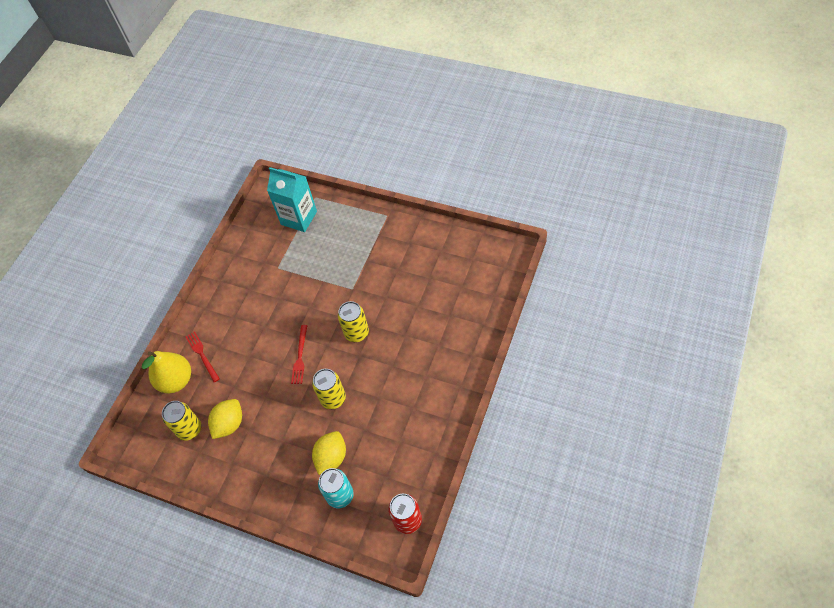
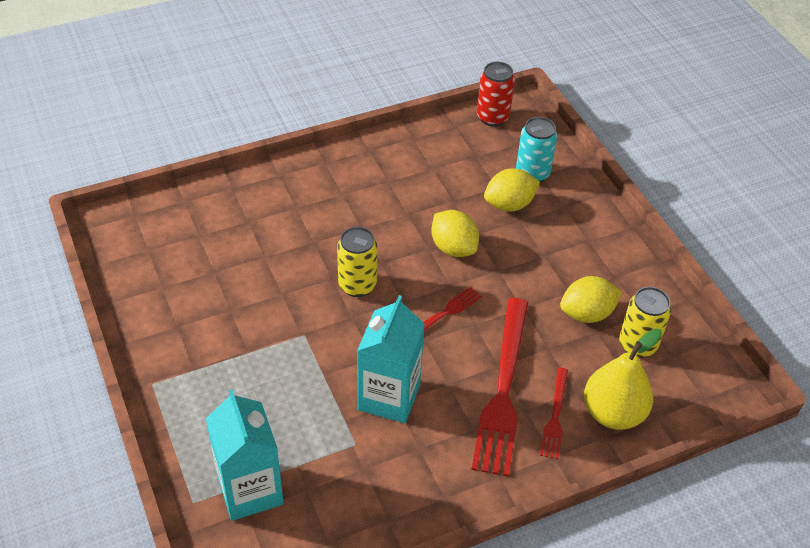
camera: 145 degrees left, 10 degrees down
(236, 345) = (503, 390): none -> red fork
(284, 297) = (389, 397): none -> turquoise carton
(333, 399) = (453, 248): yellow can -> yellow lemon

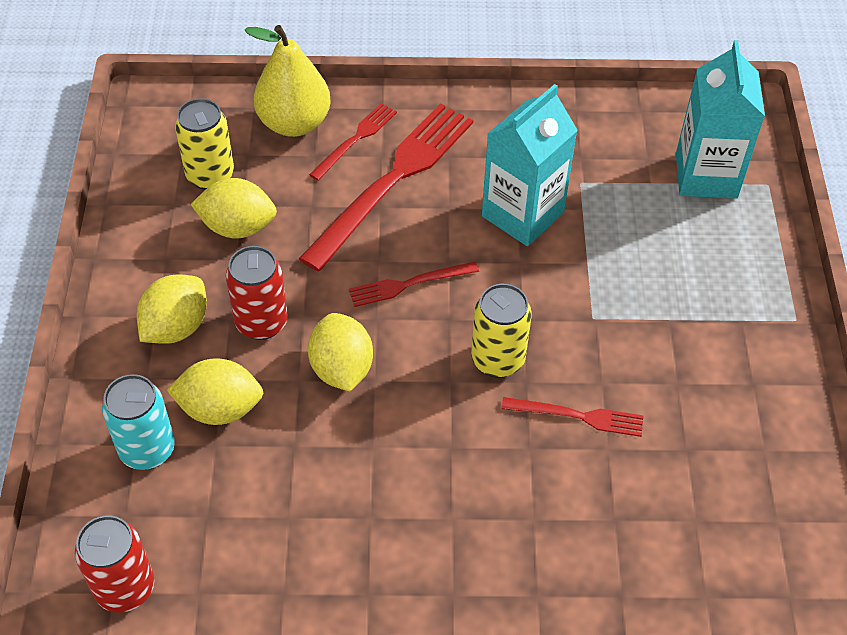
camera: 155 degrees left, 5 degrees up
(290, 268) = (578, 416): none -> red fork
(522, 258) = (261, 322): none -> red can
(571, 238) = (176, 327): none -> yellow lemon

